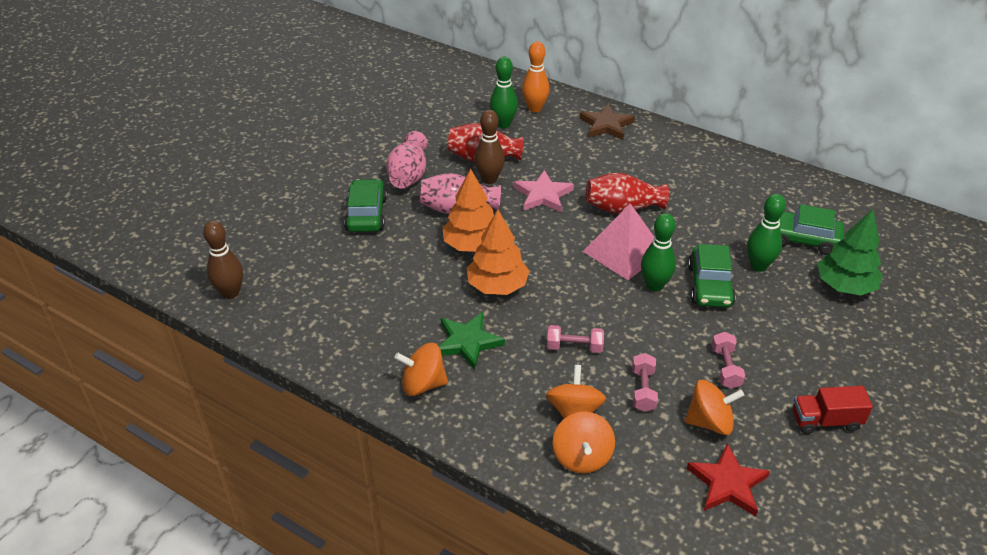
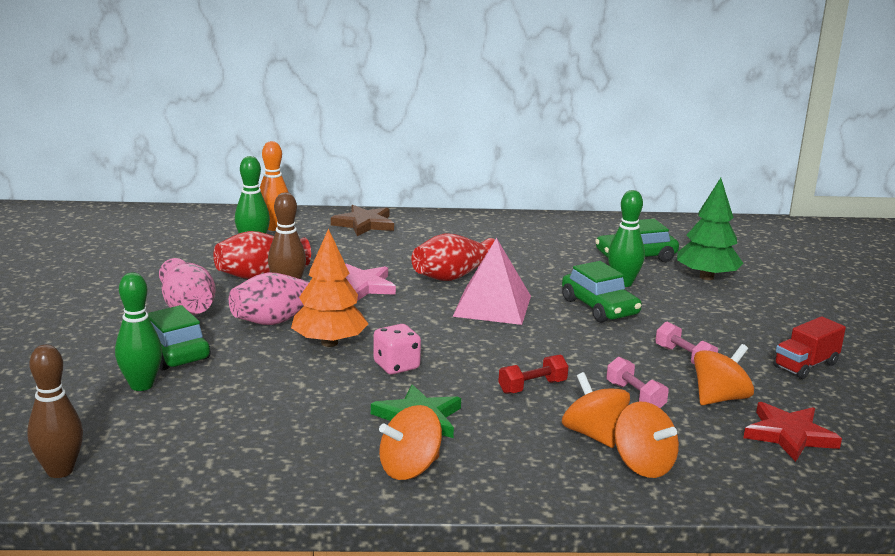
camera: 35 degrees left, 20 degrees down
(497, 286) = (396, 366): orange tree -> pink dice
(574, 347) = (532, 387): pink dumbbell -> red dumbbell
(654, 285) = (551, 321): green bowling pin -> green bowling pin (141, 385)

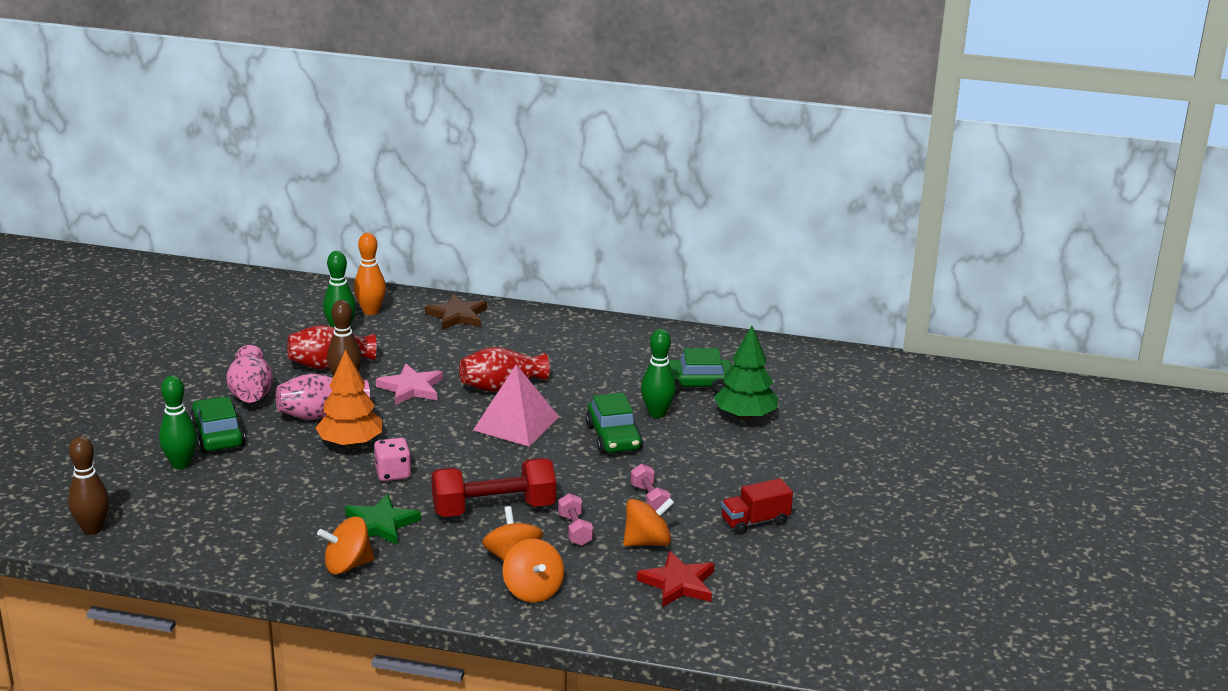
camera: 15 degrees right, 5 degrees up
(532, 387) = (494, 509): red dumbbell -> red dumbbell, size x2.02

